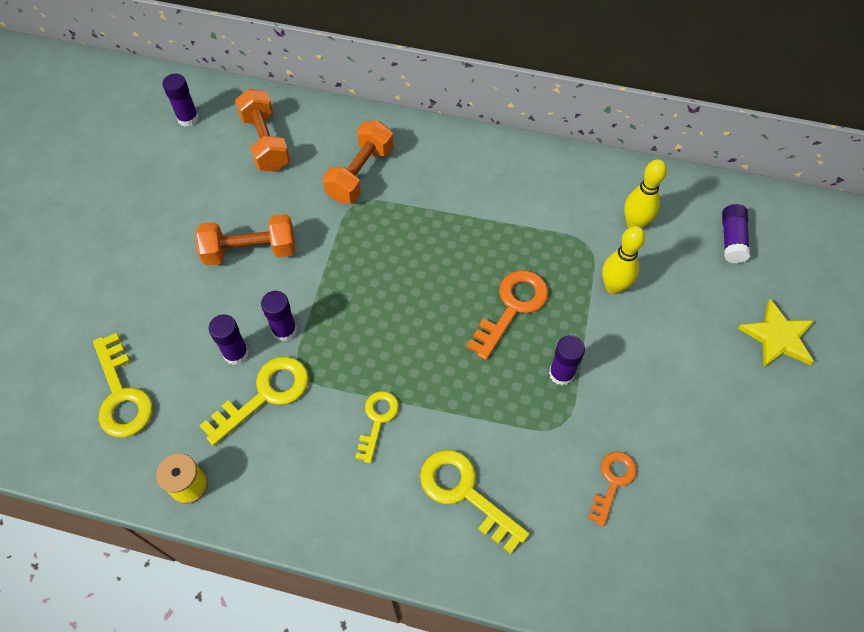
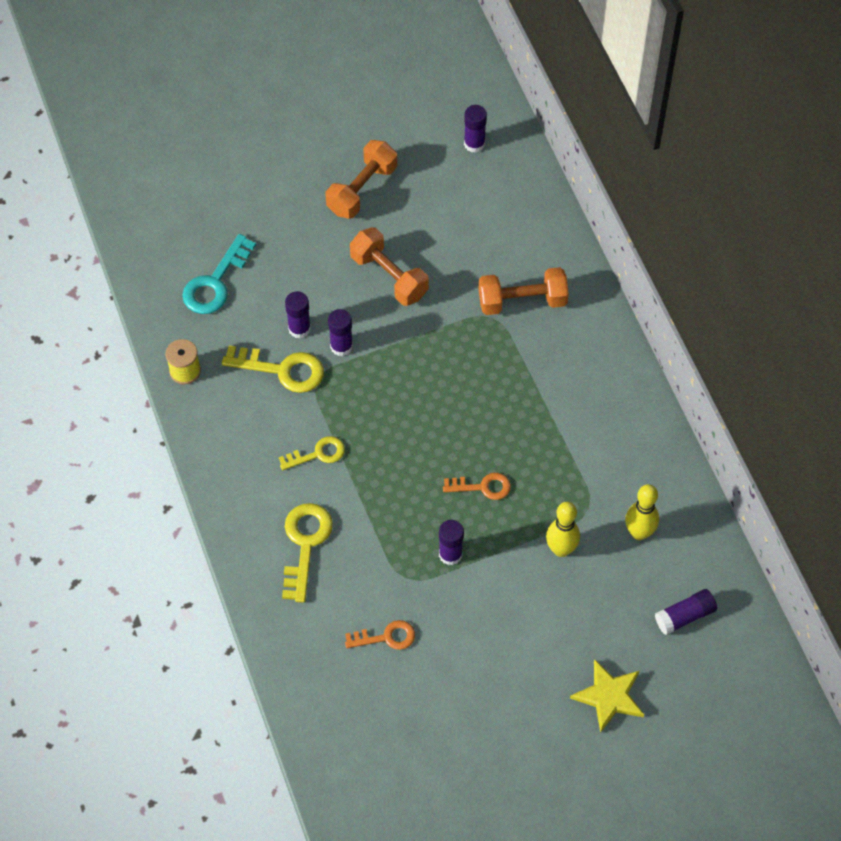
camera: 55 degrees right, 0 degrees up
(122, 395) = (215, 283): yellow key -> turquoise key
(266, 142) = (497, 214): orange dumbbell -> orange dumbbell (362, 190)
(512, 307) = (483, 487): orange key -> orange key, size x0.64

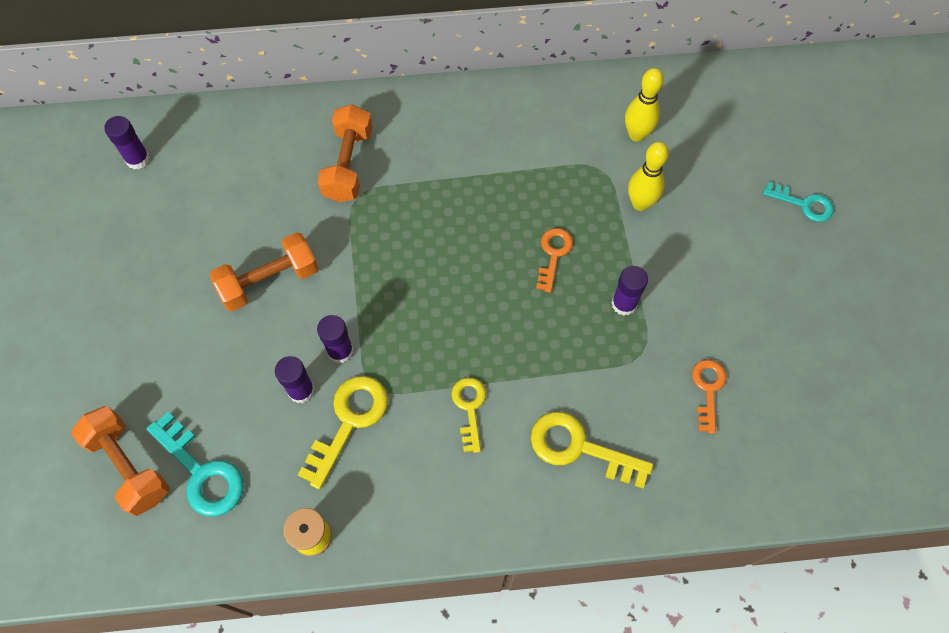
camera: 75 degrees left, 5 degrees up
(362, 190) = (145, 281): orange dumbbell -> orange dumbbell (129, 466)
(609, 696) = (804, 204): yellow star -> turquoise key
(684, 616) = (731, 122): purple glue stick -> none

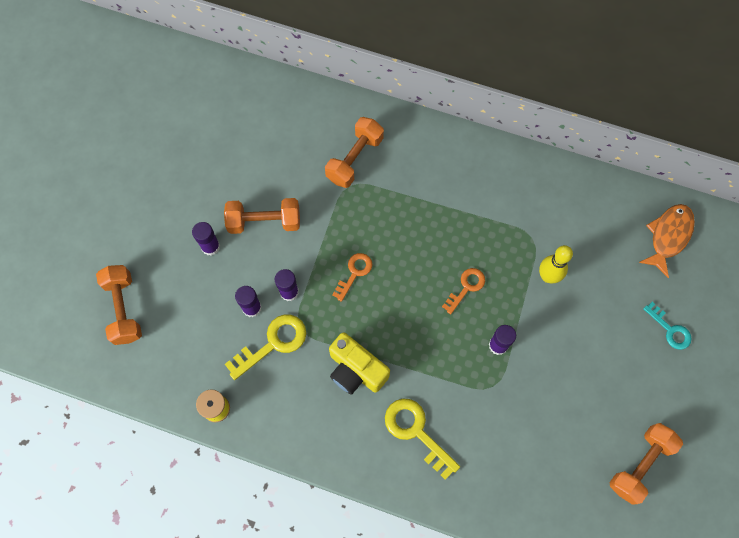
camera: 25 degrees right, 5 degrees up
(138, 159) = (215, 95): purple glue stick -> purple glue stick (210, 246)
(202, 472) = (166, 334): turquoise key -> none
(469, 408) = (356, 370): yellow key -> yellow camera
(636, 135) = (572, 223): yellow bowling pin -> none
(708, 389) = (526, 433): orange key -> orange key (354, 273)
(747, 107) = (668, 236): none -> orange fish
(853, 366) = (640, 465): none -> orange dumbbell

